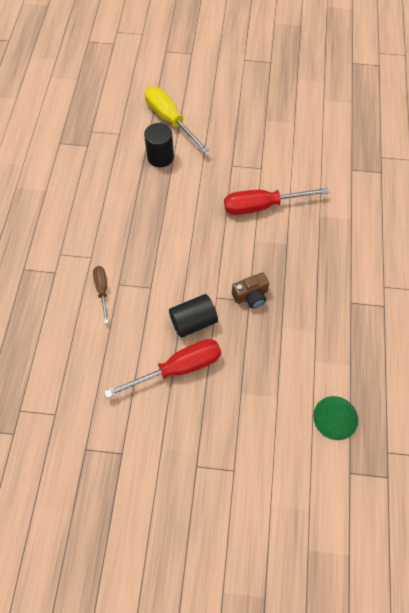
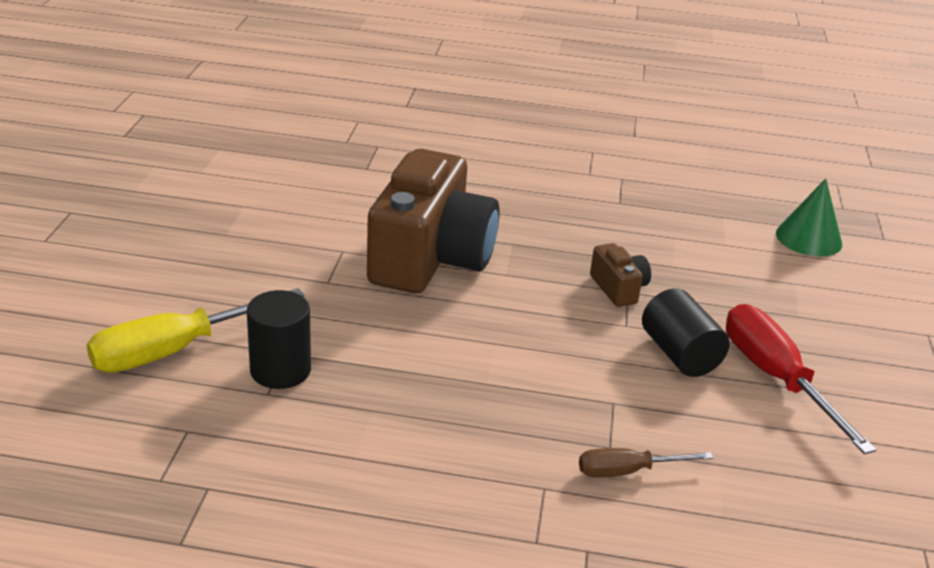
camera: 90 degrees left, 30 degrees down
(262, 206) = (430, 258): red screwdriver -> brown camera

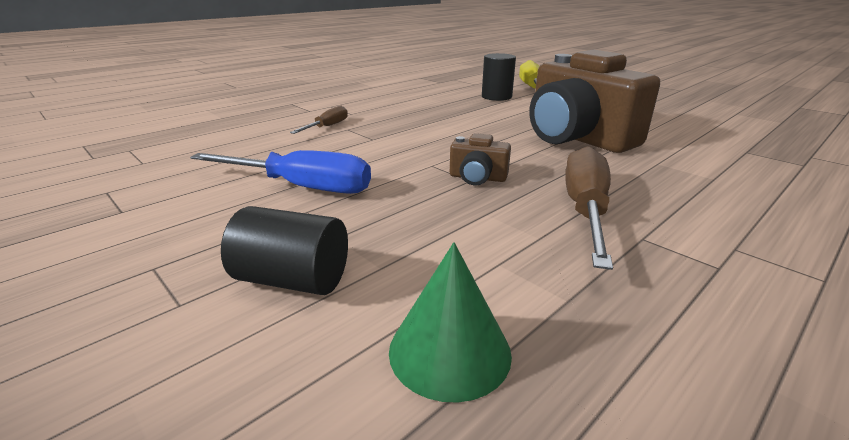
camera: 130 degrees right, 5 degrees down
(608, 227) = (585, 210): none -> brown screwdriver
(680, 354) = (377, 168): black cylinder -> black cylinder (293, 280)
(776, 378) = (301, 187): red screwdriver -> blue screwdriver

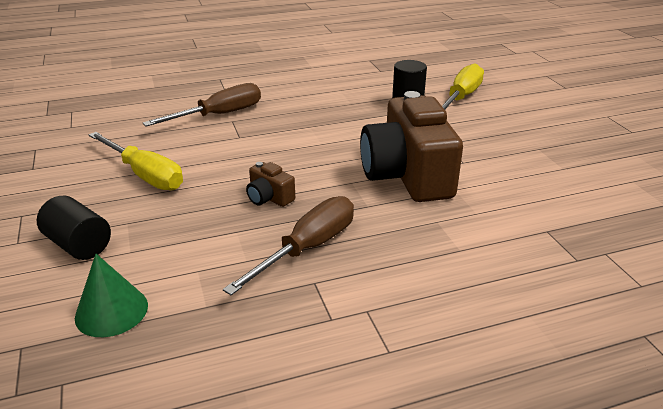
camera: 25 degrees right, 5 degrees up
(301, 187) = (145, 175): blue screwdriver -> yellow screwdriver
(327, 127) = (219, 115): brown screwdriver -> brown screwdriver, size x1.80

